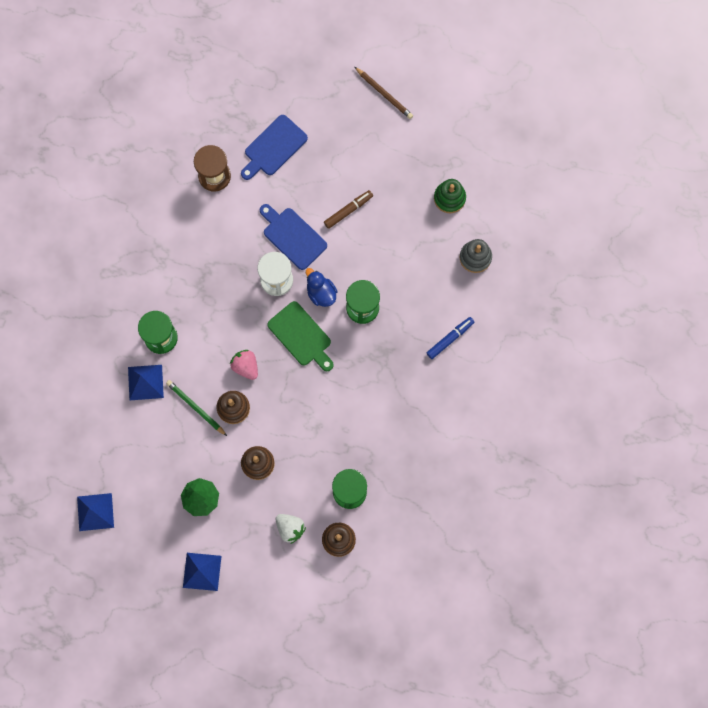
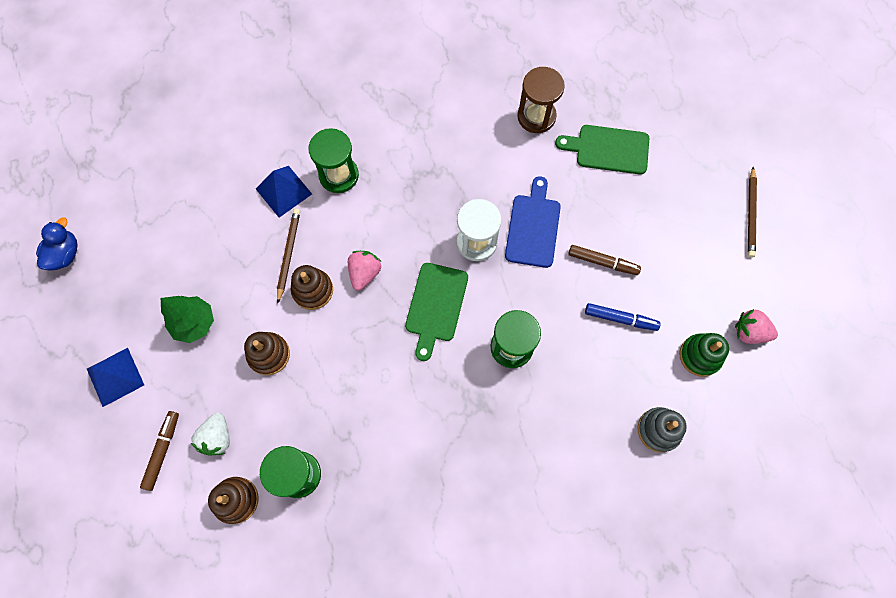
camera: 55 degrees right, 5 degrees down
(95, 512) = (120, 232): blue pyramid -> none
(196, 408) = (288, 254): green pencil -> brown pencil
(273, 147) = (608, 149): blue cutting board -> green cutting board
(274, 568) = (162, 451): none -> brown marker
(321, 293) = (495, 294): blue duck -> blue duck (65, 254)
(450, 339) = (547, 466): blue marker -> blue marker (620, 319)
(456, 157) = (749, 332): none -> pink strawberry

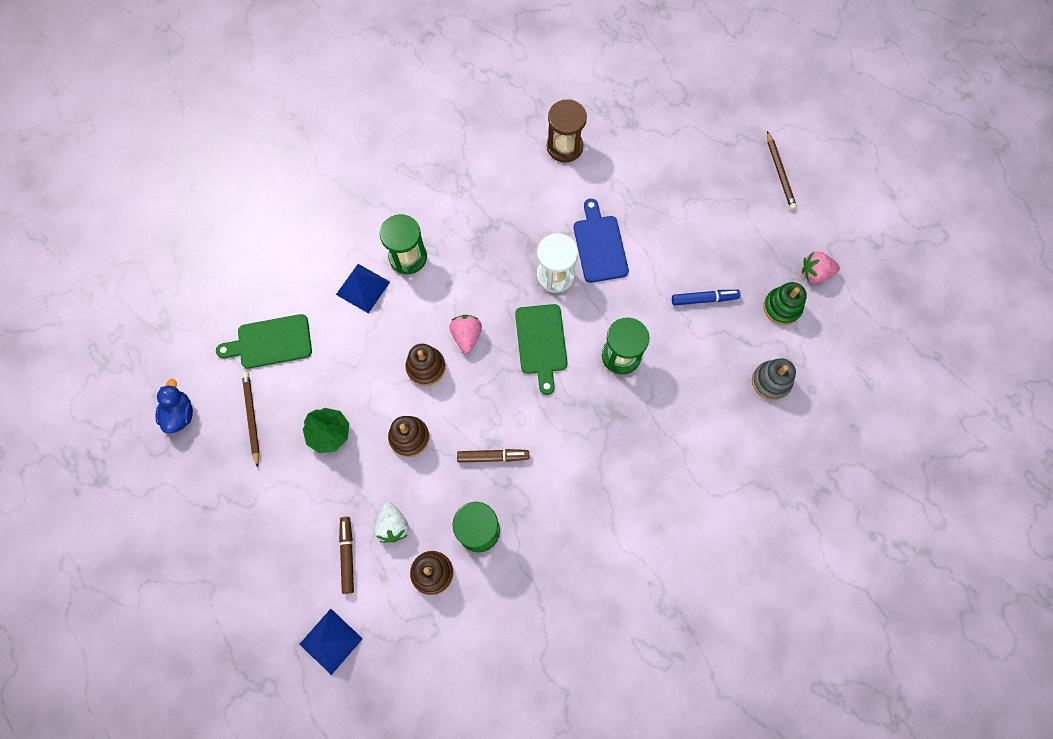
camera: 20 degrees left, 0 degrees up
(115, 377) = (276, 506): blue pyramid -> blue pyramid (331, 641)
(288, 254) = (391, 343): brown pencil -> brown pencil (252, 418)
(602, 262) = (671, 256): brown marker -> brown marker (493, 457)
(608, 149) = (638, 155): green cutting board -> green cutting board (271, 342)

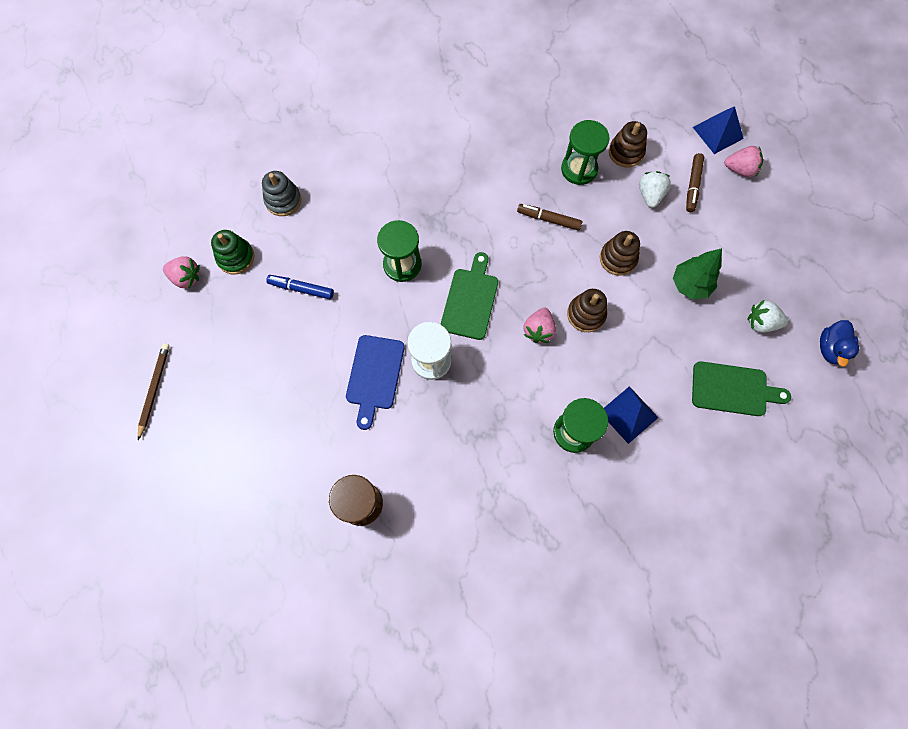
camera: 160 degrees left, 0 degrees up
(252, 418) = (761, 322): brown pencil -> white strawberry
(297, 597) = (739, 169): none -> pink strawberry

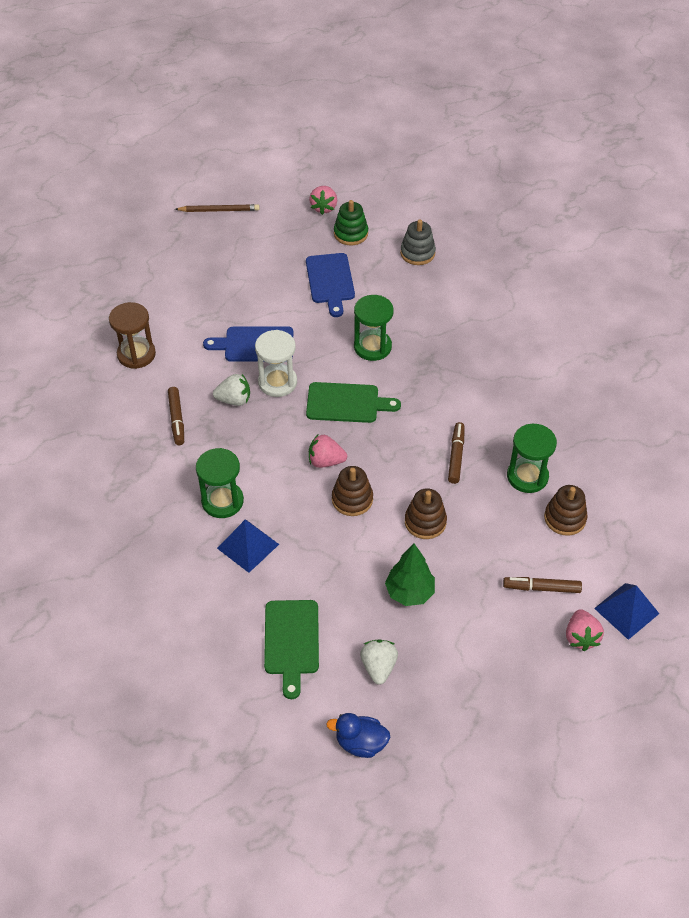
camera: 80 degrees right, 20 degrees down
(301, 289) = (330, 281): blue marker -> blue cutting board
(462, 467) = (176, 419): none -> brown marker
(650, 195) = (515, 546): white strawberry -> white strawberry (234, 400)

